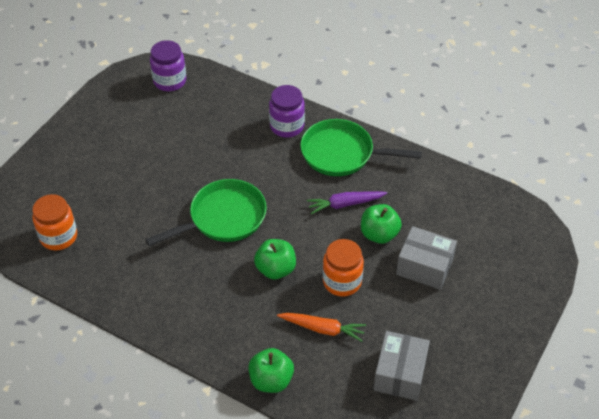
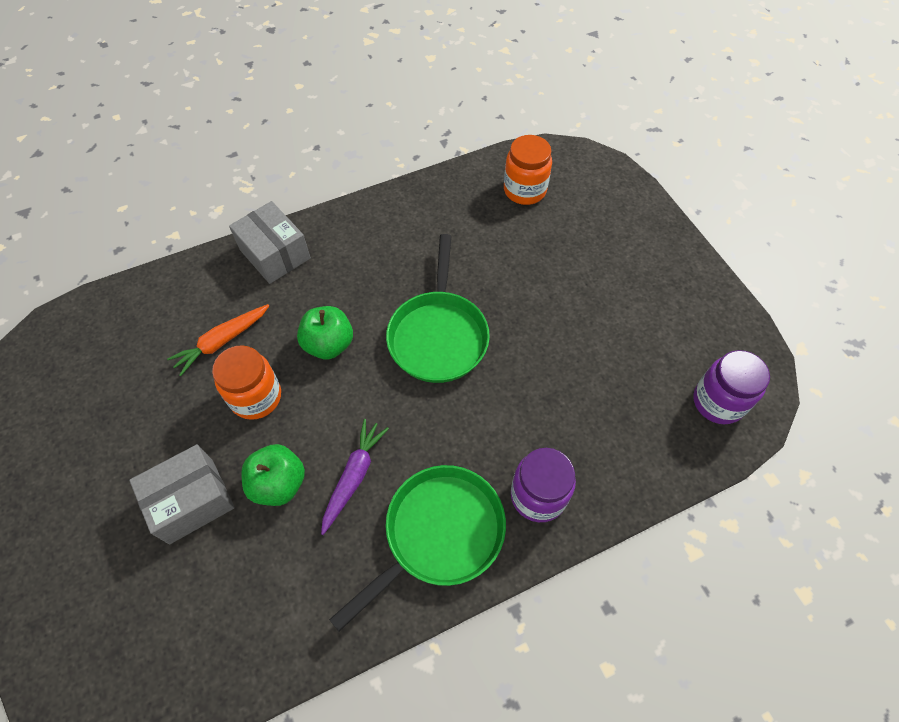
camera: 125 degrees right, 10 degrees up
(271, 380) = (215, 268): green apple -> none
(400, 374) = (109, 376): grey box -> grey box (275, 254)

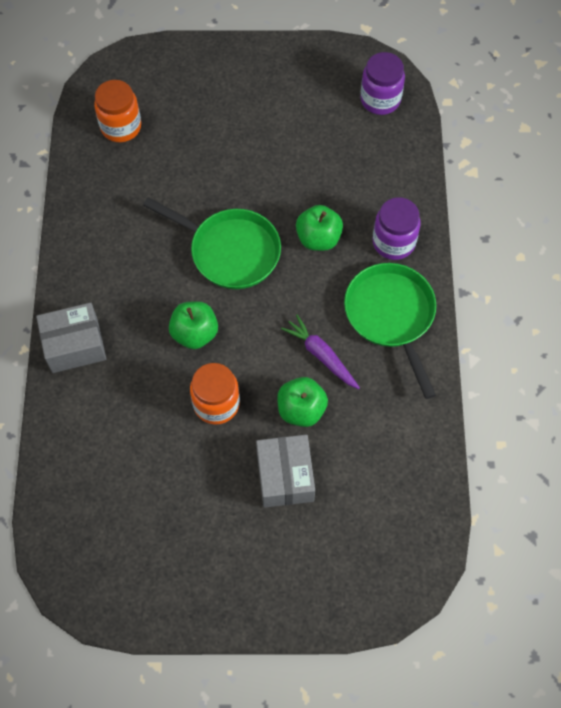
camera: 65 degrees left, 5 degrees up
(222, 341) = (147, 415): orange carrot -> none
(499, 412) = (318, 238): none -> green apple

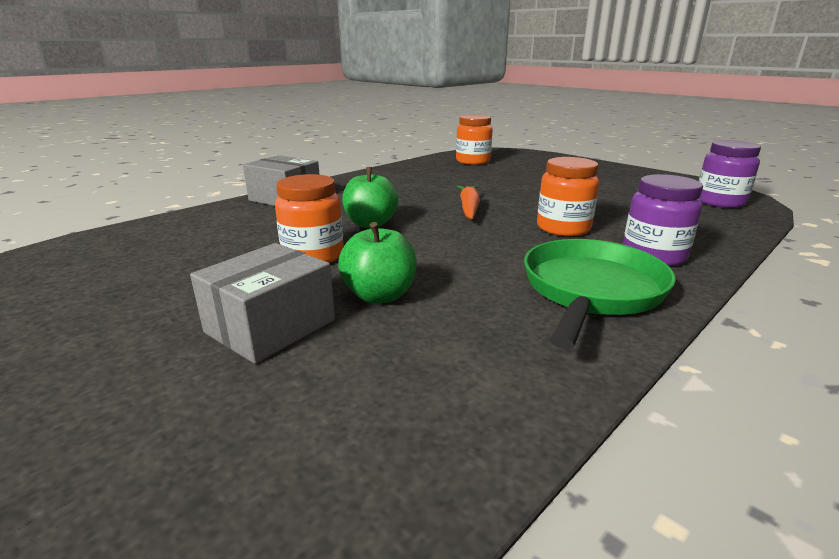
camera: 45 degrees right, 40 degrees down
(230, 251) = (469, 208): green pan -> orange carrot
(318, 238) = (563, 228): green apple -> orange jar
(321, 355) = (463, 277): purple carrot -> none

